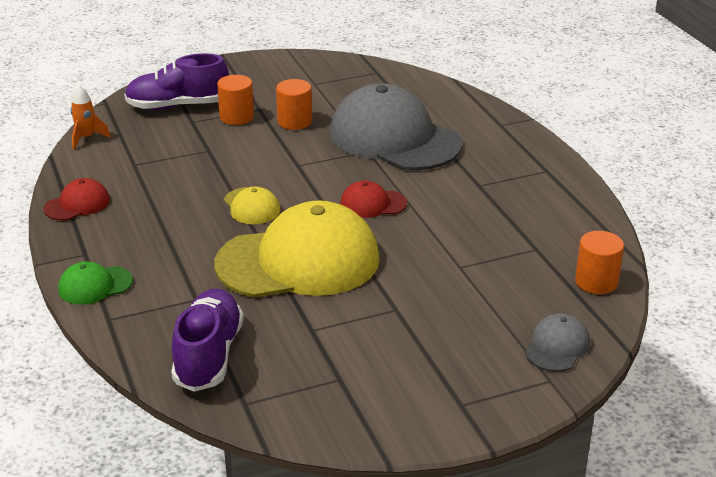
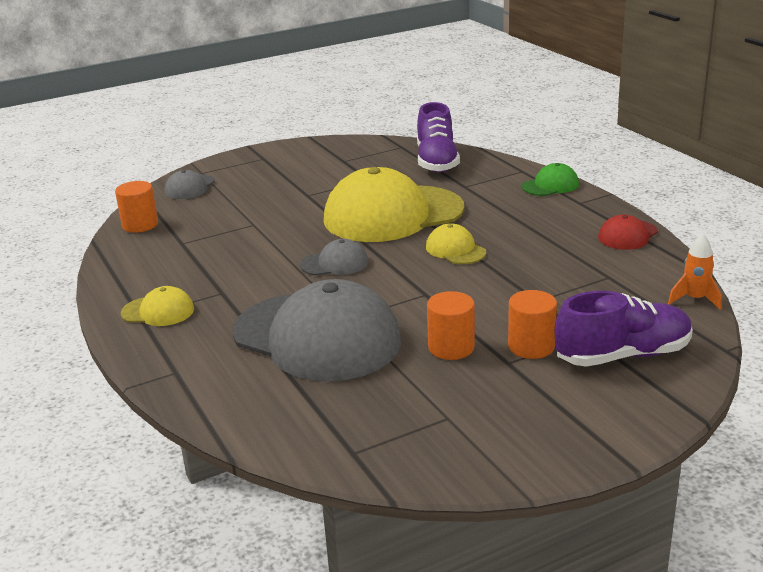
camera: 175 degrees right, 5 degrees down
(373, 204) = (335, 263): red cap -> grey cap
(532, 172) = (158, 311): none -> yellow cap

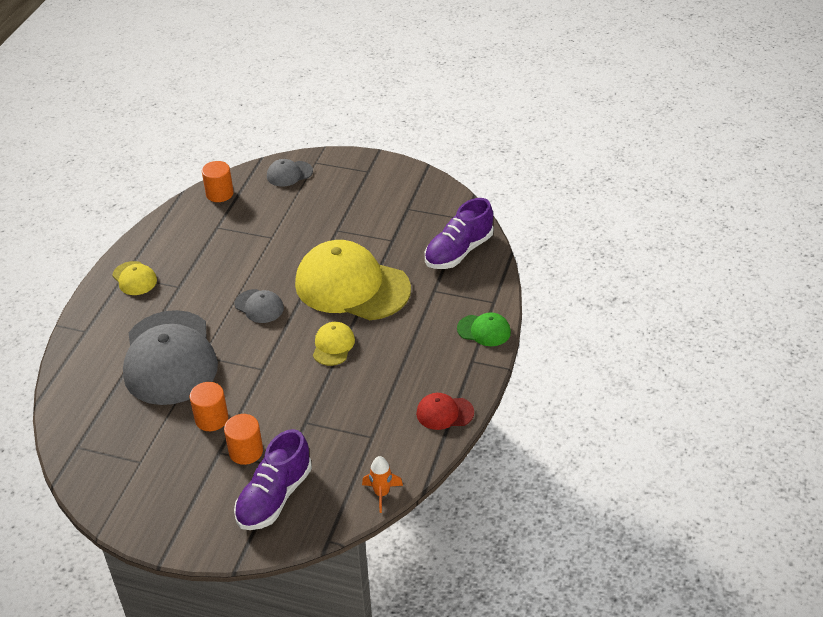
camera: 45 degrees right, 15 degrees up
(622, 355) = (274, 497): purple shoe -> purple shoe turned 90 degrees clockwise

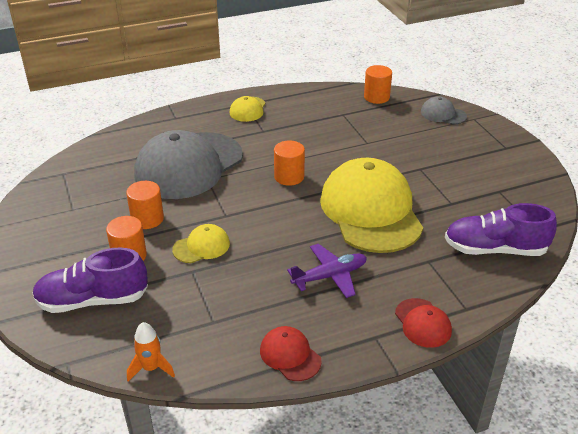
camera: 50 degrees right, 5 degrees down
(259, 306) = (289, 177): grey cap -> orange cylinder
(333, 345) = (293, 238): yellow cap -> yellow cap (201, 246)
(394, 349) = (330, 276): none -> purple plane
(484, 330) = (423, 323): green cap -> red cap

